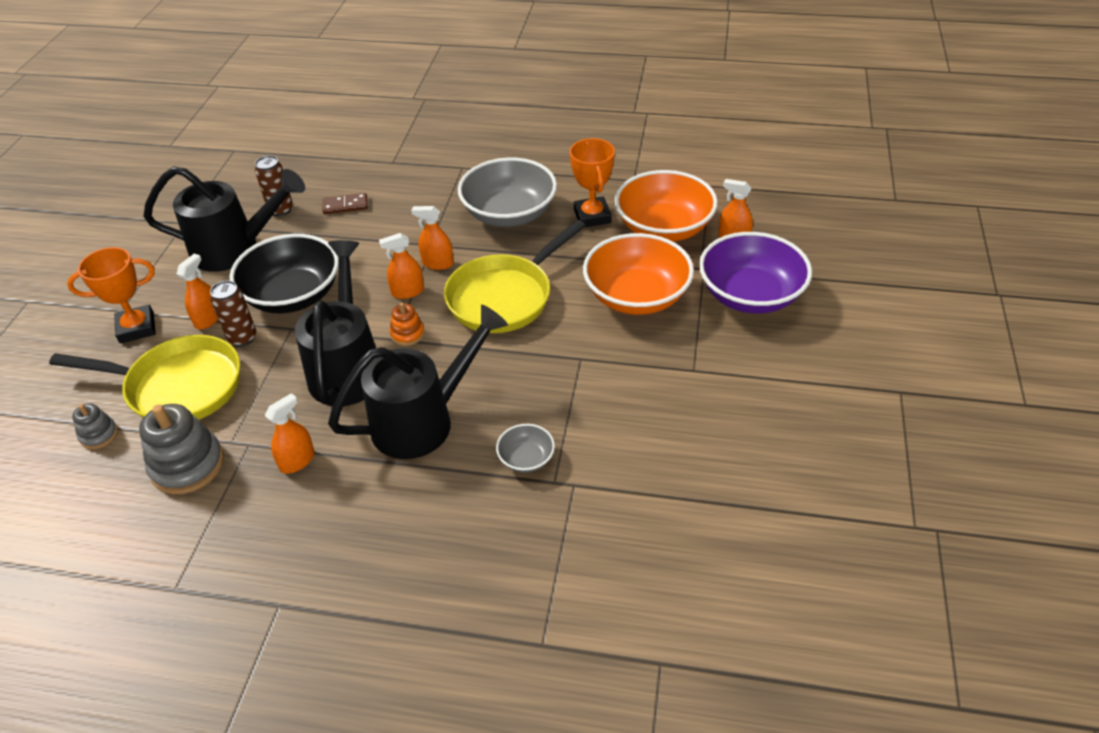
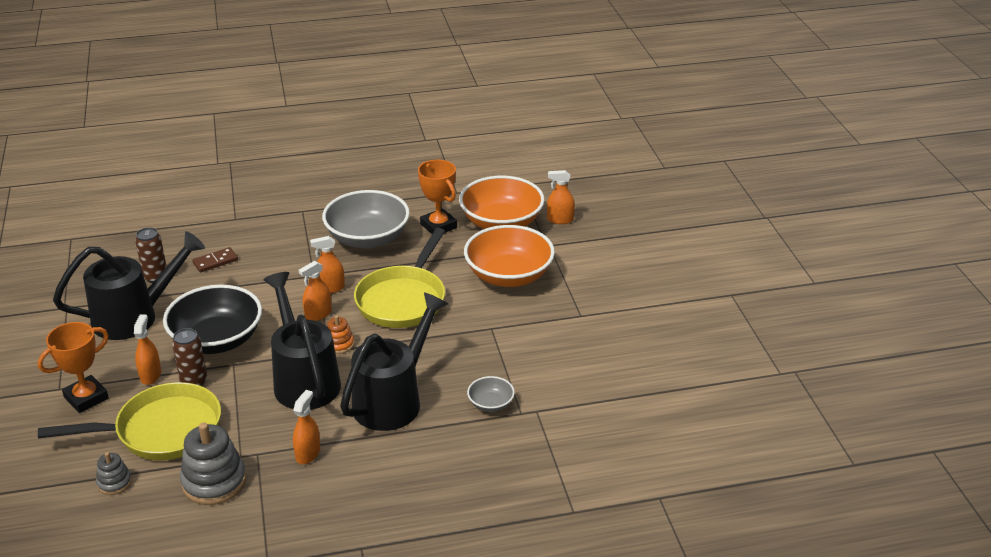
camera: 25 degrees left, 10 degrees down
(750, 295) = (594, 256): purple bowl -> none

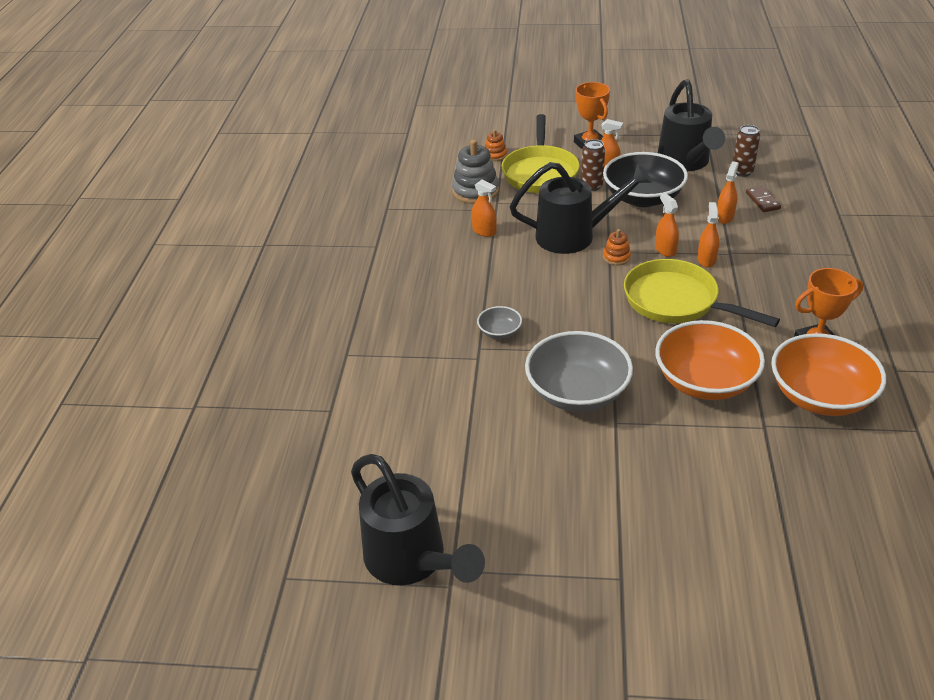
camera: 110 degrees right, 5 degrees up
(114, 483) = (495, 155): grey stacking toy -> orange stacking toy
(367, 238) = (794, 291): grey bowl -> grey bowl (577, 392)
(393, 400) = (529, 278): black watering can -> black watering can (412, 560)
(560, 220) = (824, 451): orange spray bottle -> orange spray bottle (724, 217)

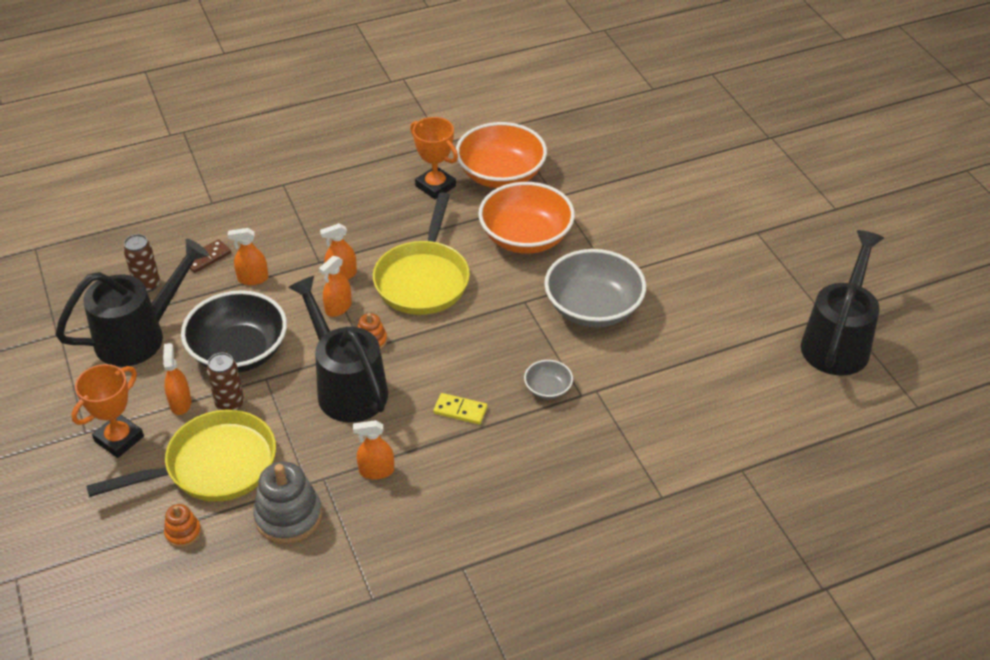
camera: 120 degrees left, 5 degrees up
(484, 231) = (376, 471): orange spray bottle -> orange spray bottle turned 105 degrees counterclockwise
(511, 281) = (460, 410): none -> yellow domino

